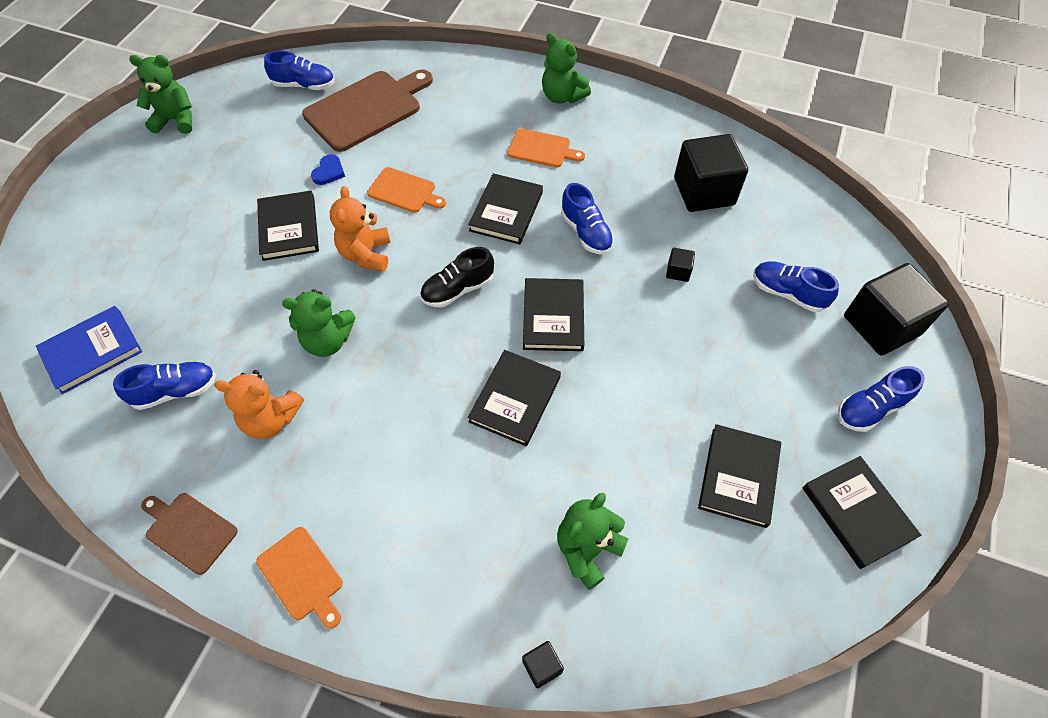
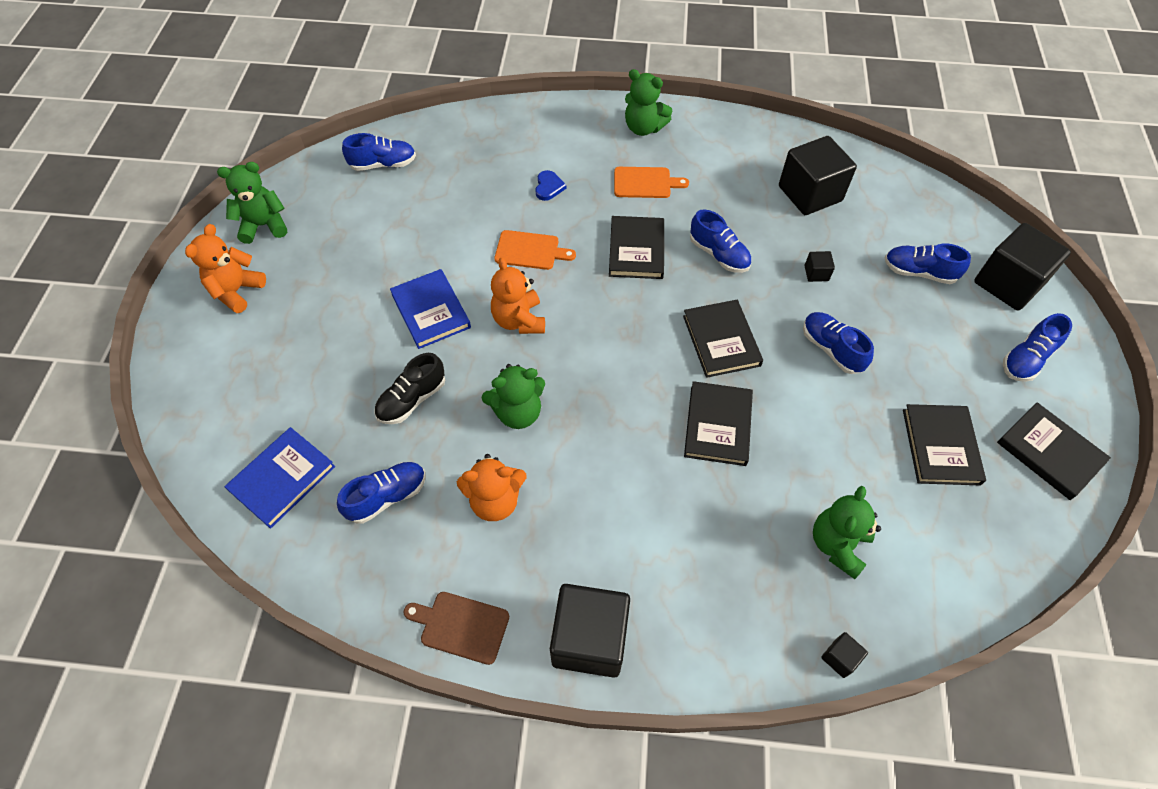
camera: 15 degrees left, 0 degrees up
(127, 173) = (236, 291): none -> orange teddy bear
(289, 228) = (430, 311): black book -> blue book
(302, 576) = (589, 639): orange cutting board -> black cube
(329, 172) = (446, 247): blue heart -> blue heart (549, 187)
(367, 109) = (458, 176): brown cutting board -> none
(458, 289) = (622, 335): black shoe -> black shoe (412, 399)
(662, 350) = (831, 349): none -> blue shoe

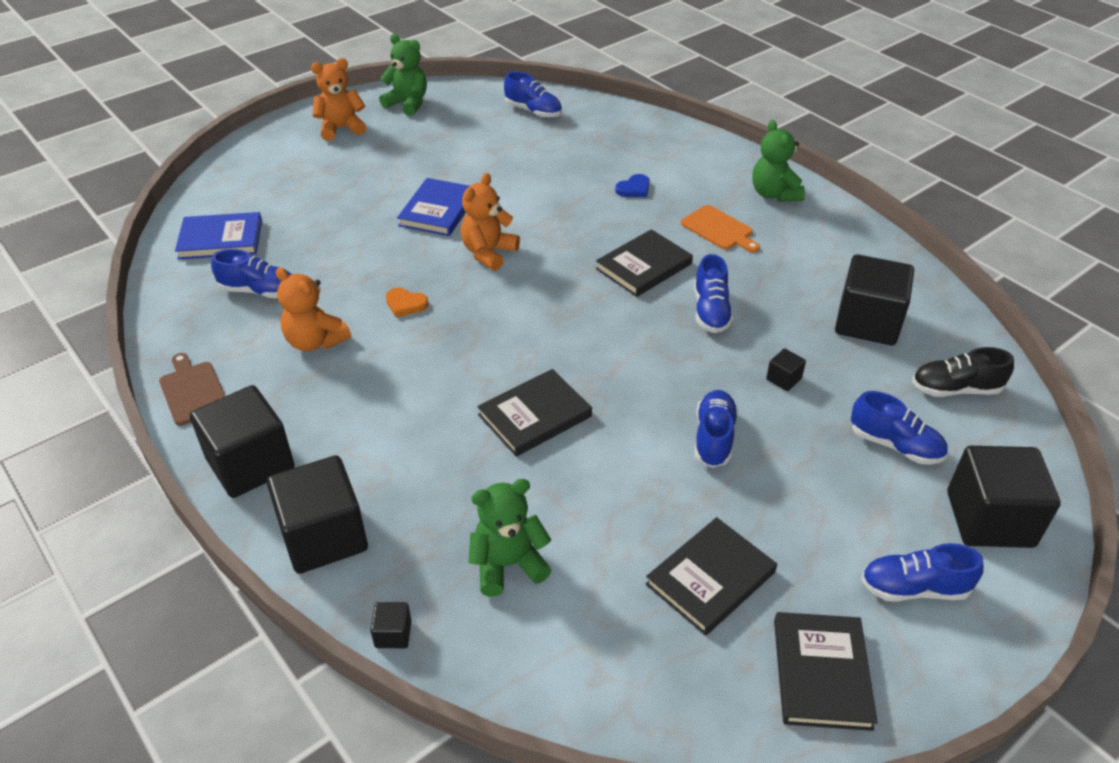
camera: 45 degrees right, 15 degrees down
(412, 399) = (352, 250): black shoe -> black shoe (955, 389)
(518, 412) = (405, 304): green teddy bear -> orange heart
(530, 251) = (560, 218): orange cutting board -> none
(712, 639) = (324, 536): none -> black cube
(721, 340) = (623, 366): black book -> none
(919, 272) = (895, 445): blue shoe -> blue shoe turned 150 degrees clockwise

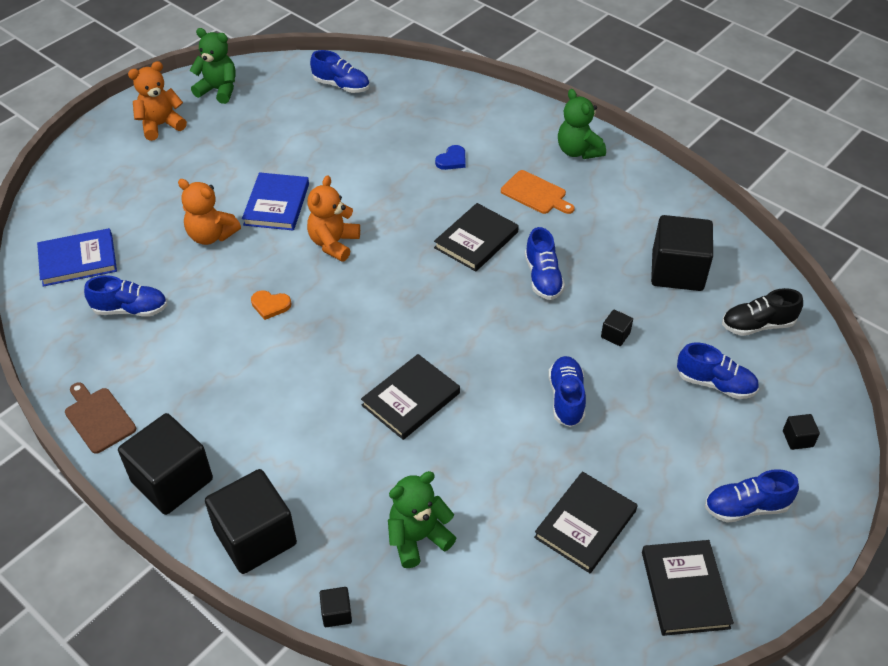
camera: 10 degrees left, 5 degrees up
(315, 341) = (197, 354): orange teddy bear -> orange teddy bear (211, 235)
(989, 519) = (797, 439): black cube -> black cube, size x0.42

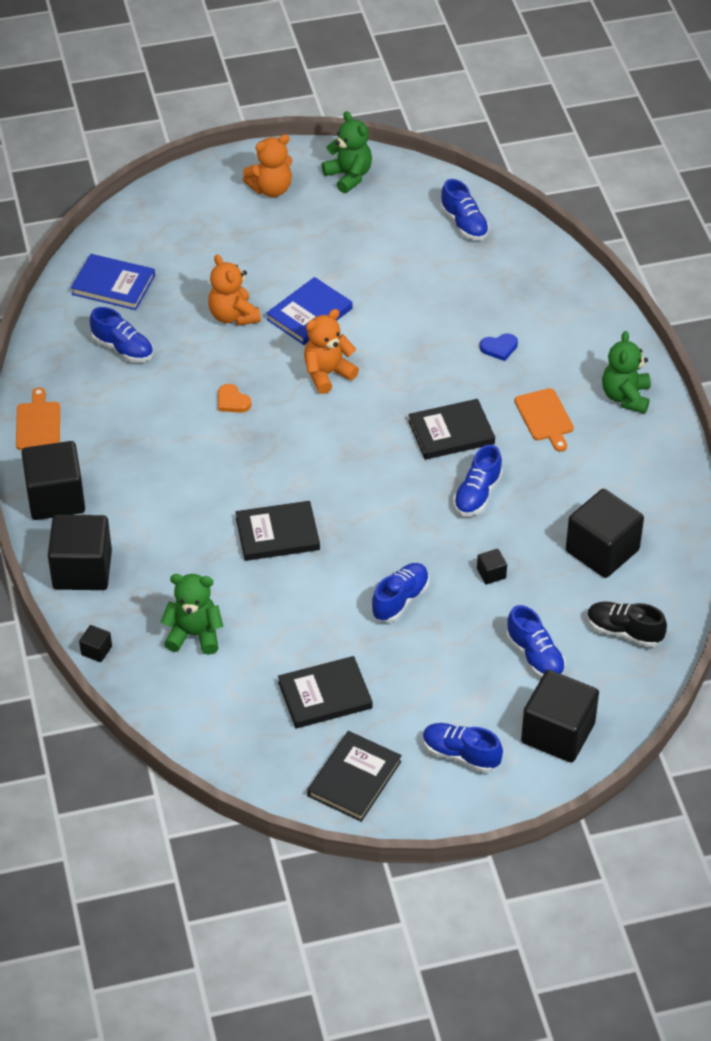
camera: 35 degrees right, 0 degrees up
(98, 418) = (38, 423): brown cutting board -> orange cutting board
(161, 125) = (271, 189): orange teddy bear -> orange teddy bear turned 150 degrees clockwise
(797, 439) = (558, 733): black cube -> black cube, size x2.38

